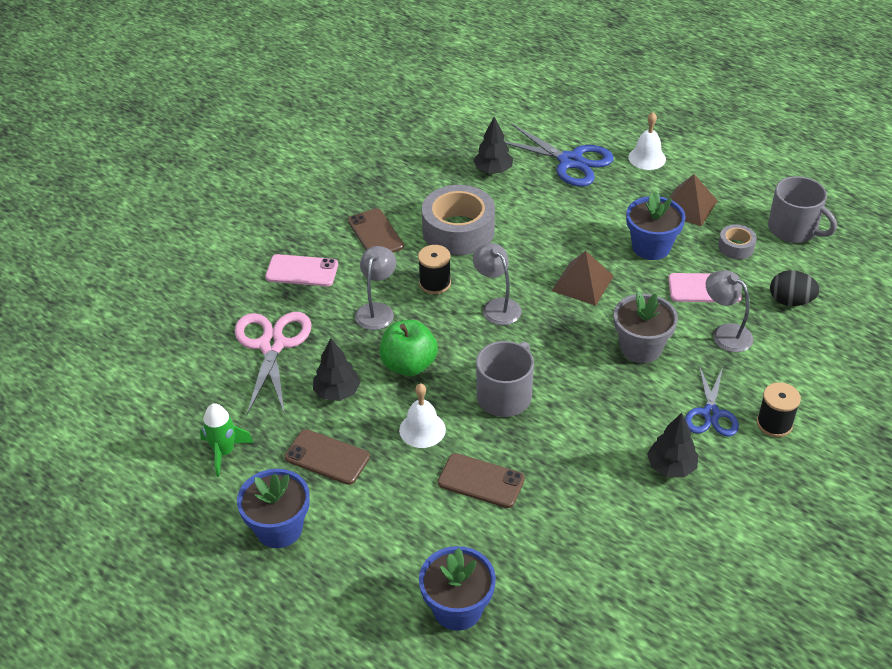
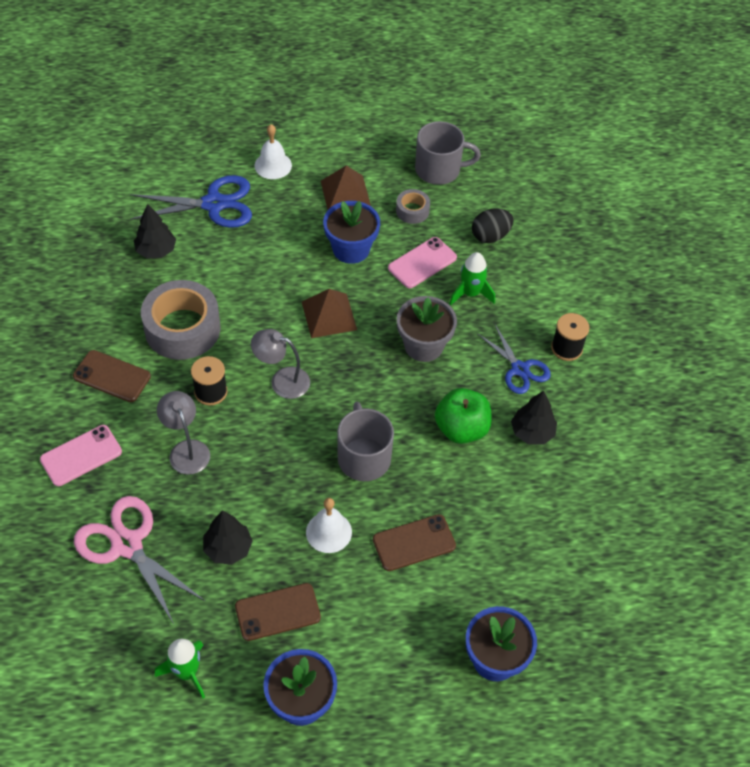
camera: 45 degrees left, 10 degrees up
(409, 365) = (262, 482): green apple -> green apple (461, 429)
(725, 333) = (470, 293): grey lamp -> green rocket

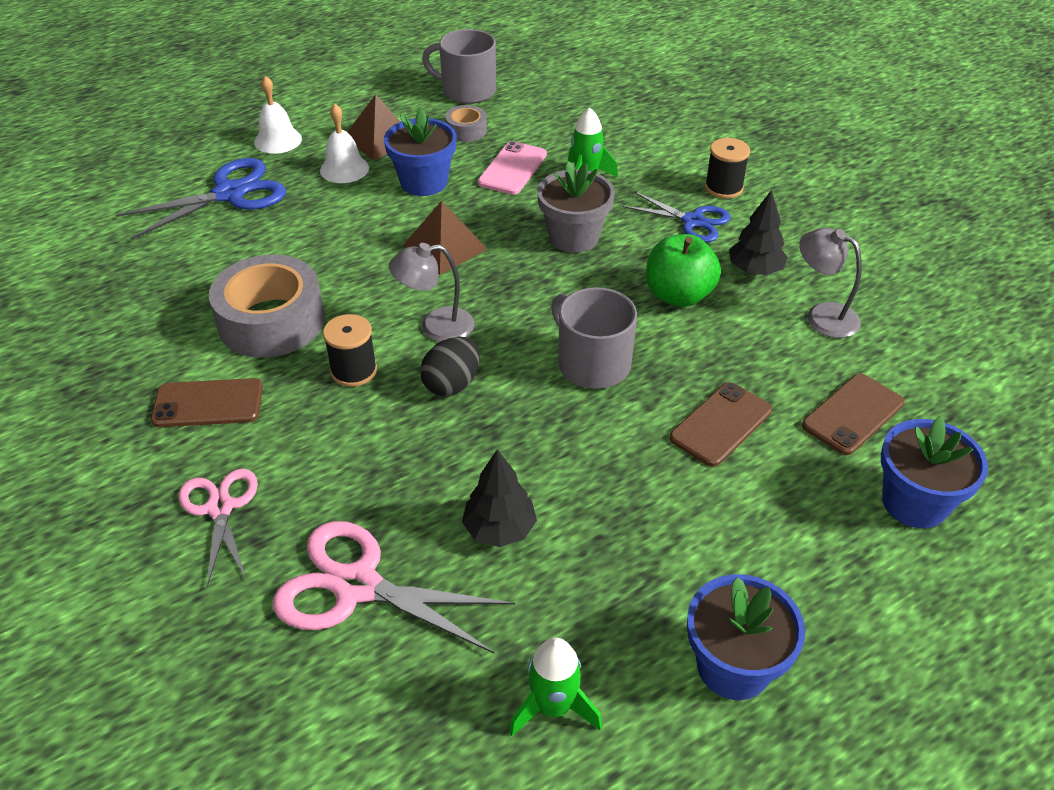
camera: 25 degrees left, 10 degrees down
(81, 455) = (220, 508): pink phone -> pink scissors
(156, 251) = (184, 258): black tree -> none
(186, 449) = (365, 443): grey lamp -> grey lamp (822, 315)
(277, 612) = (619, 573): brown phone -> brown phone (853, 414)
(328, 532) = (612, 456): white bell -> white bell (344, 169)
(439, 170) = (467, 91): grey mug -> grey mug turned 135 degrees counterclockwise
(490, 236) = (566, 125): black egg -> black egg (452, 384)

